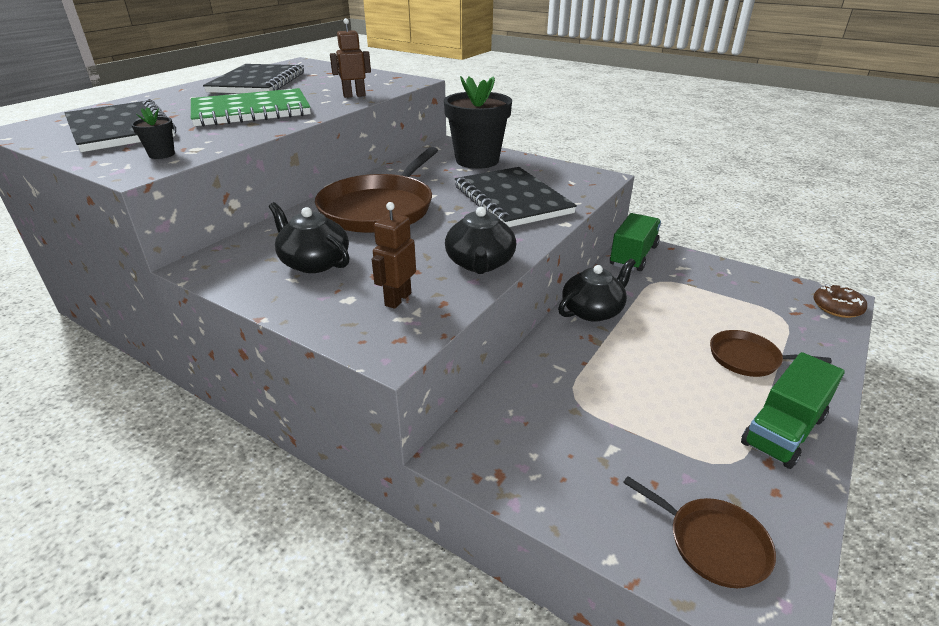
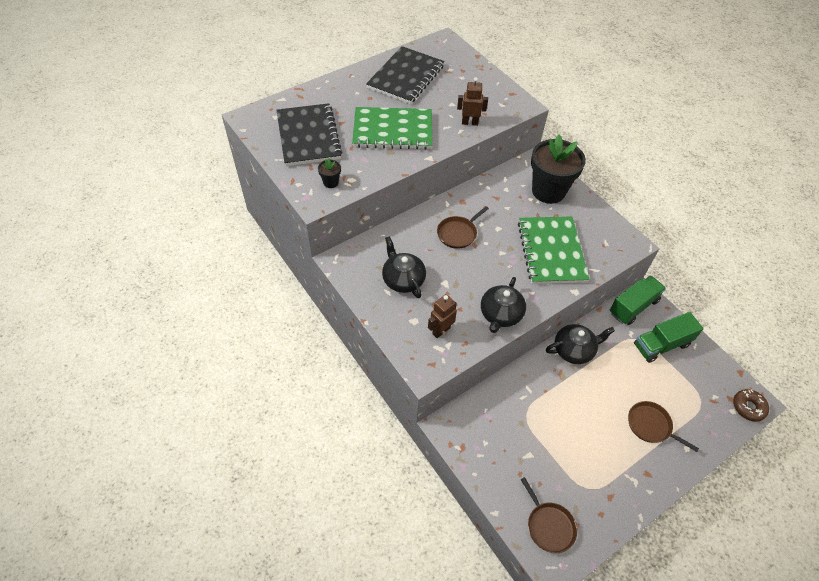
camera: 20 degrees right, 20 degrees up
(380, 208) = (458, 233): brown pan -> brown pan, size x0.51
(511, 200) = (551, 251): black notebook -> green notebook
(783, 430) = (634, 482): green truck -> green truck (661, 345)

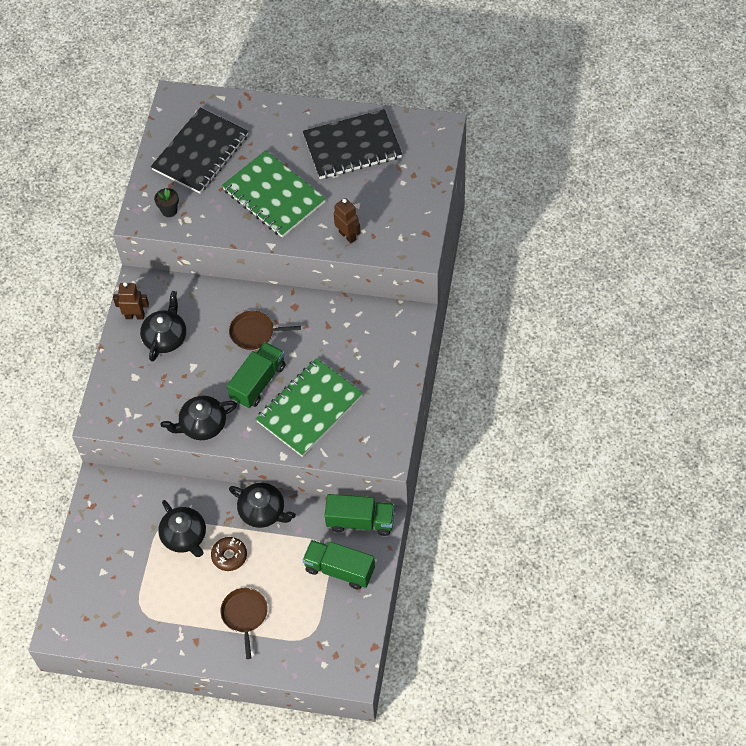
camera: 50 degrees right, 5 degrees up
(441, 330) = (144, 400): brown robot -> brown robot (135, 316)
(500, 260) = (258, 382): none -> green truck
(548, 191) = (381, 355): black flower pot -> none
(549, 410) = (185, 536): none -> black teapot
(549, 526) = (85, 607): brown pan -> none
(748, 407) = (340, 674): brown donut -> brown donut (229, 556)

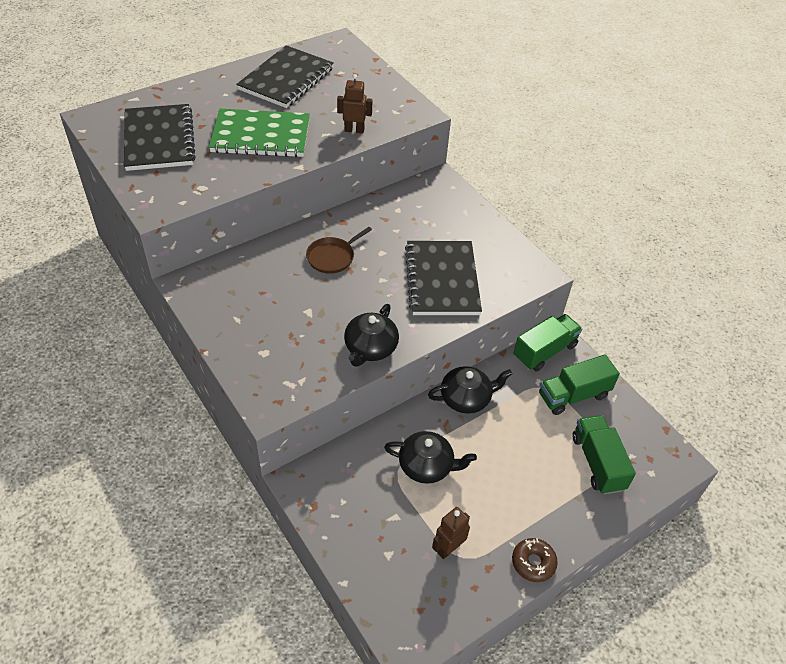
camera: 50 degrees left, 10 degrees down
(135, 316) = (209, 307): brown robot -> brown robot (448, 548)
(166, 337) = (258, 306): black teapot -> none
(169, 210) = (177, 190): black flower pot -> none
(229, 556) = (481, 452): brown donut -> brown donut (533, 562)
(244, 615) = (549, 487): brown pan -> none
(258, 382) = (378, 288): green truck -> green truck (597, 462)
(309, 409) = (442, 280): green notebook -> black notebook

